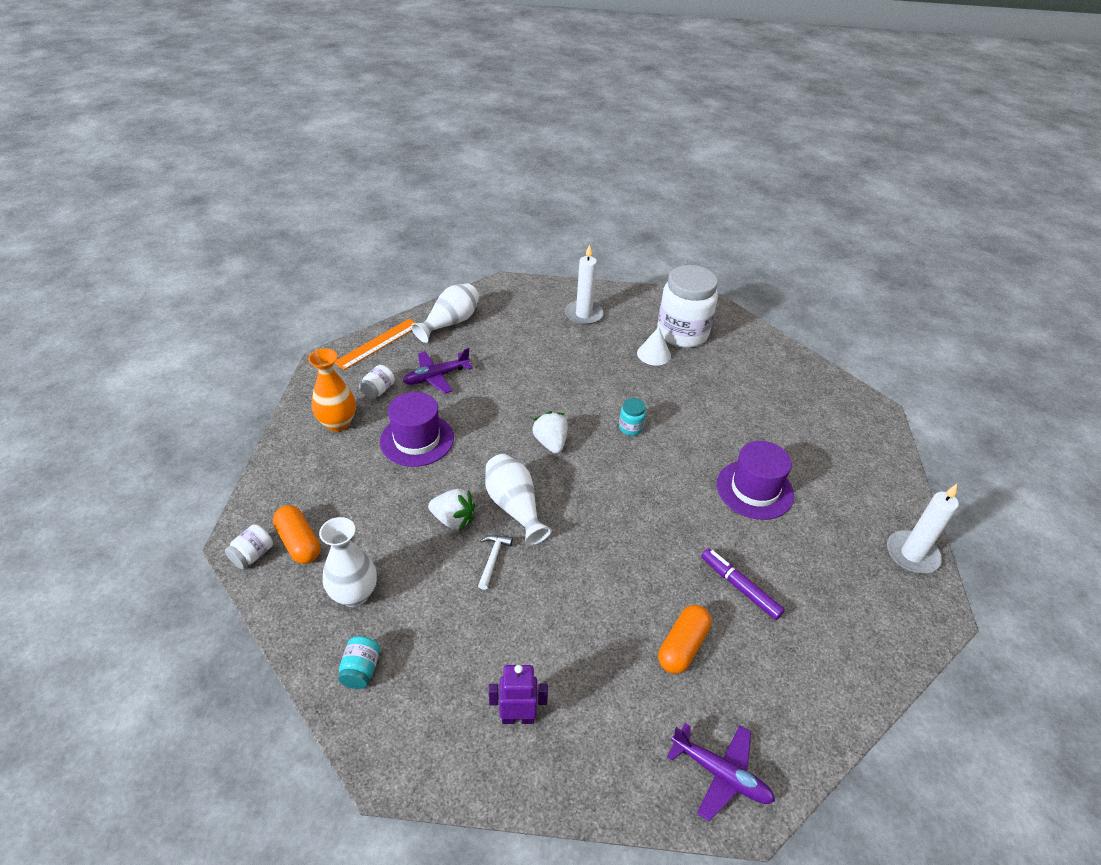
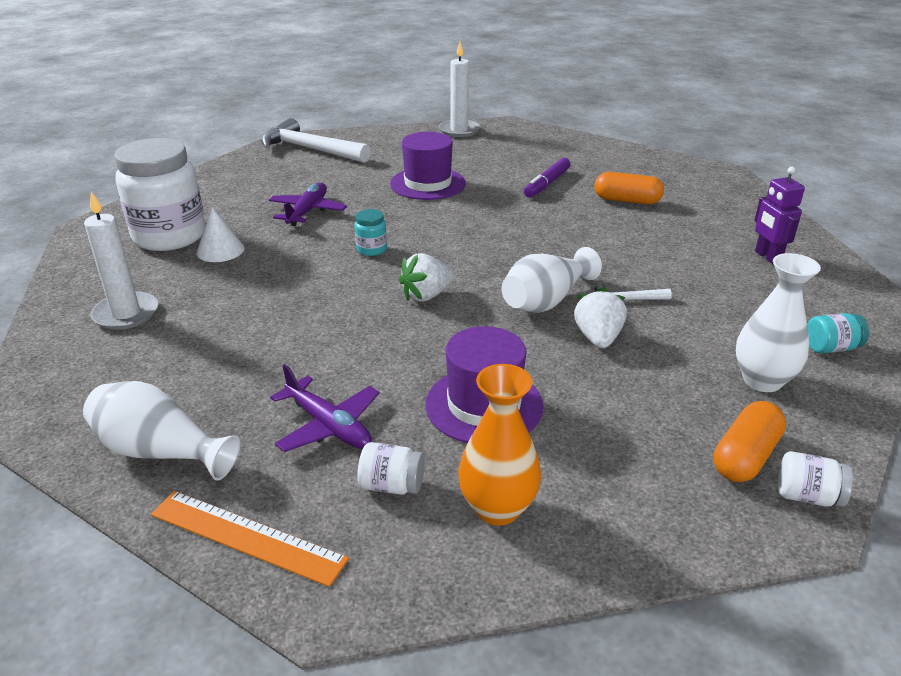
camera: 105 degrees left, 10 degrees down
(721, 774) = (711, 181): purple plane -> purple plane (307, 211)
(851, 422) = (310, 149): none -> white hammer

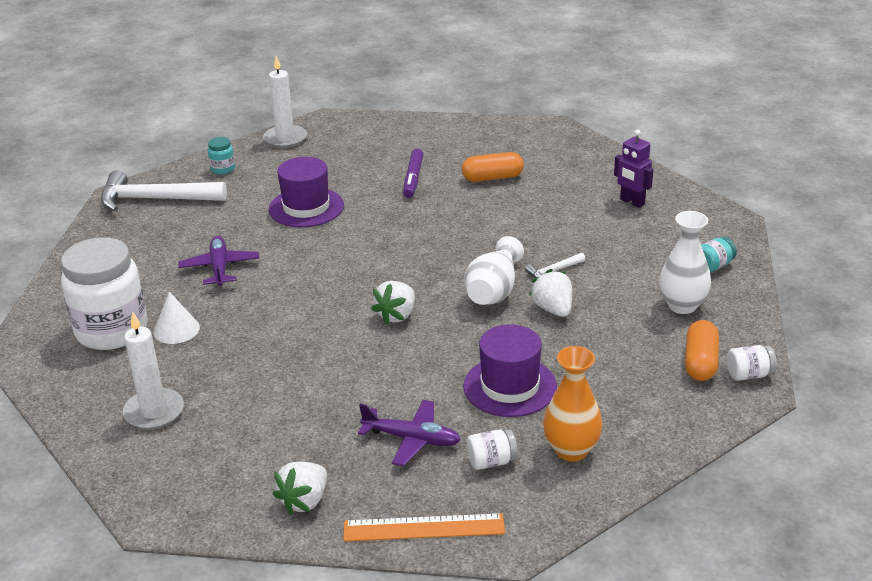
camera: 25 degrees left, 0 degrees up
(160, 452) = (304, 501): white vase -> white strawberry
(371, 249) = (314, 288): turquoise jar -> turquoise jar (223, 169)

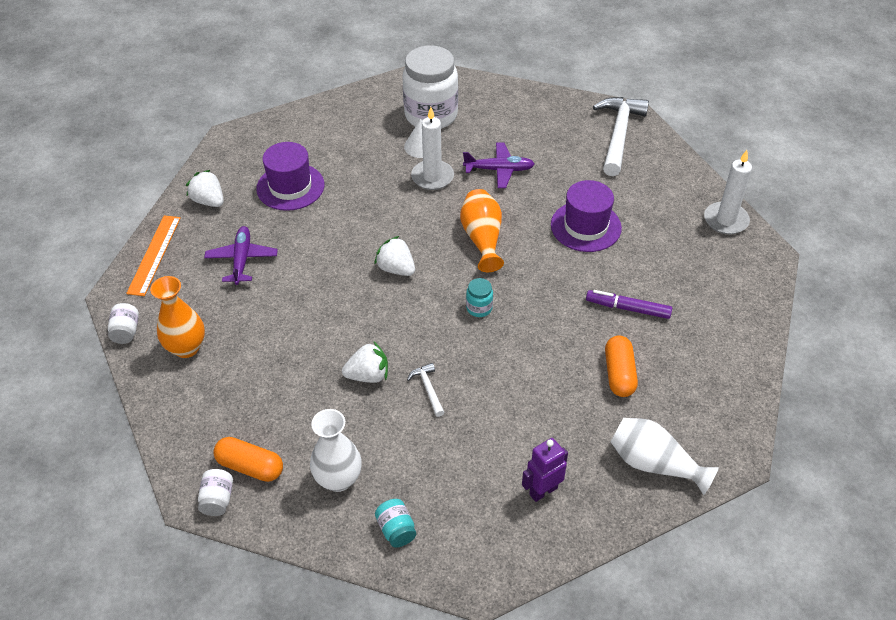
camera: 100 degrees right, 15 degrees up
(154, 412) = (329, 136): white candle -> white candle (432, 177)
(223, 169) = (667, 176): turquoise jar -> turquoise jar (479, 308)
(337, 265) = (482, 239): none -> orange vase
(412, 439) = (242, 259): purple plane -> purple plane turned 150 degrees clockwise
(491, 461) = (198, 299): white jar -> white jar (126, 331)
(494, 291) = (411, 338): white vase -> white vase (654, 464)
(510, 386) = (275, 325): purple hat -> purple hat (290, 187)

